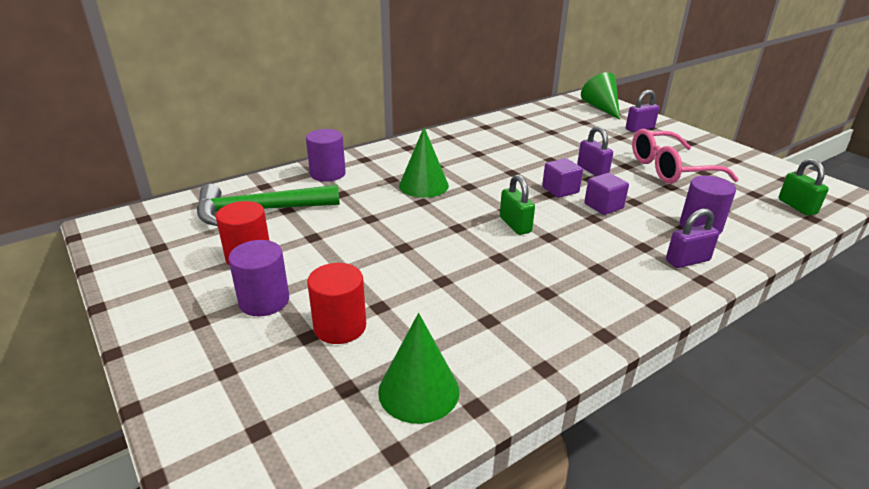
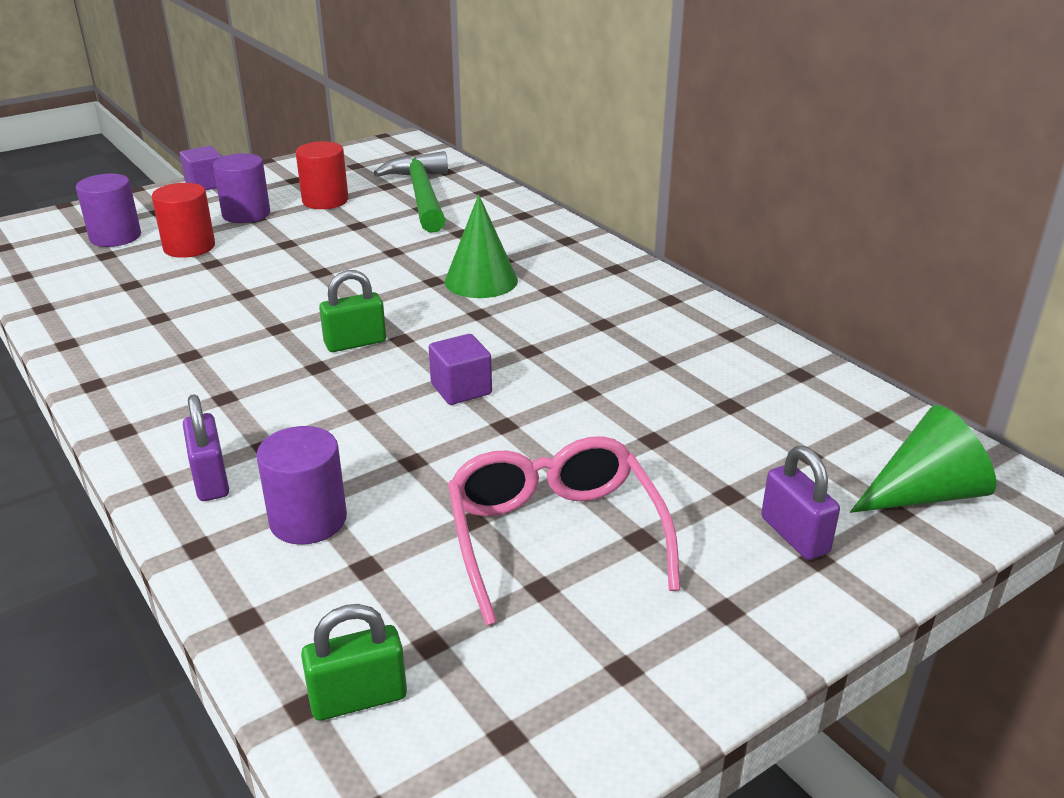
camera: 90 degrees right, 0 degrees up
(328, 174) = (516, 221): purple cylinder -> purple cylinder (115, 237)
(418, 391) = (80, 283): green cone -> none
(592, 170) = (540, 431): purple padlock -> none
(603, 206) = (399, 425): purple cube -> purple cube (206, 184)

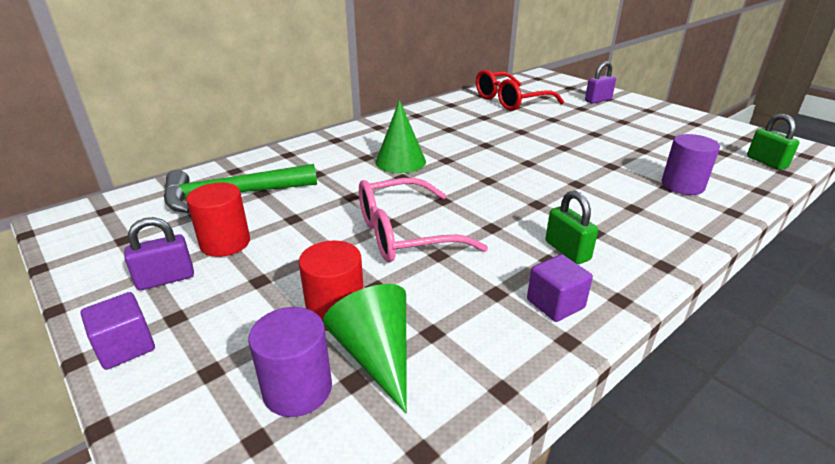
camera: 95 degrees left, 0 degrees up
(210, 480) = (680, 219): purple padlock -> purple padlock (166, 279)
(246, 214) = (247, 289): purple cylinder -> none
(355, 343) = (501, 194): green padlock -> green padlock (567, 250)
(461, 389) = (537, 159): purple cube -> purple cube (555, 304)
(554, 536) = (637, 134): pink glasses -> pink glasses (404, 234)
(763, 402) = (510, 101): none -> red glasses
(924, 494) = (557, 84): green cone -> green cone (376, 355)

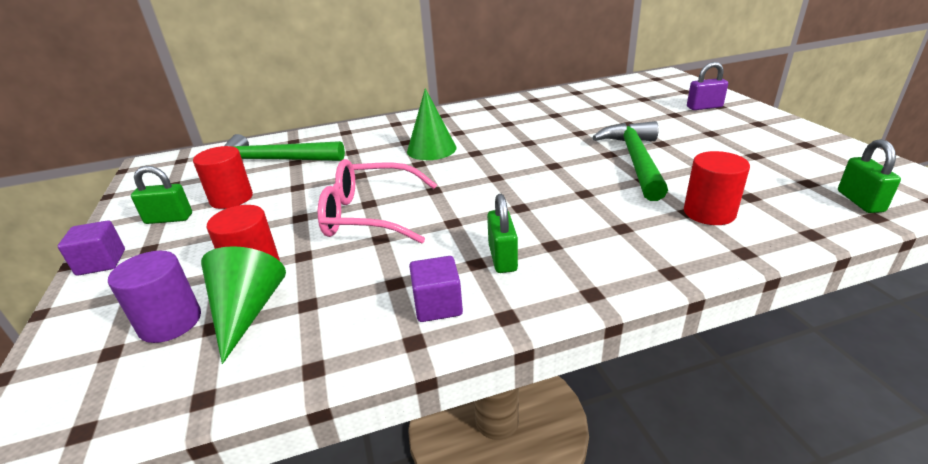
camera: 25 degrees right, 0 degrees up
(166, 279) = (169, 219): purple padlock -> green padlock
(510, 101) = (599, 100): red glasses -> none
(589, 150) = (635, 160): none -> green hammer
(682, 185) = (709, 213): purple cylinder -> red cylinder

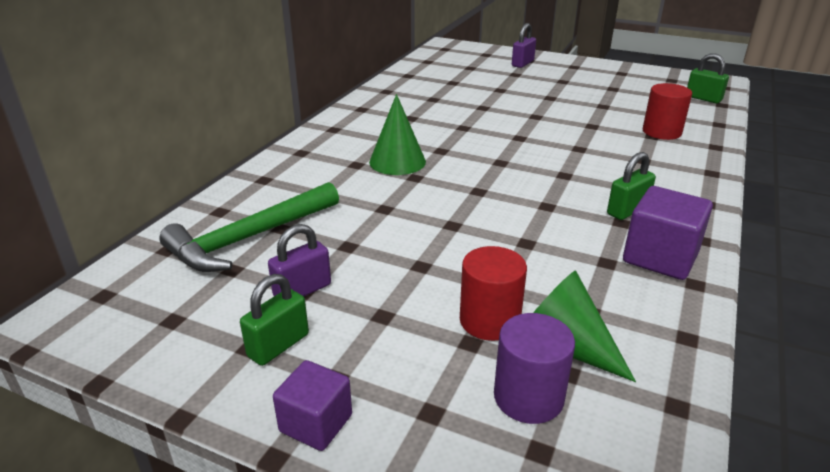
camera: 50 degrees left, 0 degrees up
(231, 198) = (302, 290): red cylinder -> purple padlock
(369, 215) = (476, 232): pink glasses -> none
(437, 305) = (660, 257): purple cube -> purple cube, size x1.55
(502, 258) = (627, 210): green padlock -> green padlock turned 75 degrees counterclockwise
(635, 160) = (561, 115): green hammer -> none

